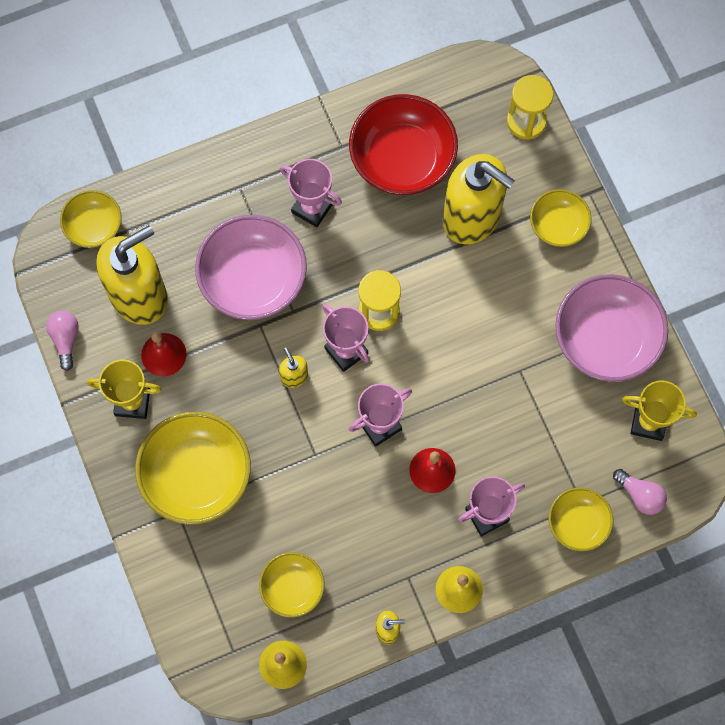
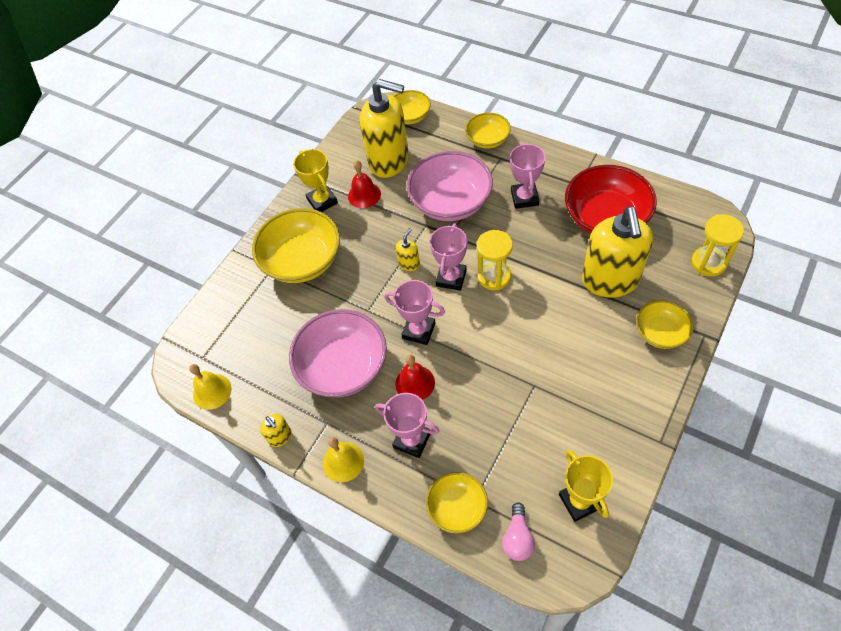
camera: 60 degrees right, 15 degrees down
(65, 339) = (333, 149): pink light bulb -> none
(292, 588) = (268, 360): yellow bowl -> yellow bowl (487, 140)
(606, 339) = (612, 423): pink bowl -> pink bowl (343, 367)

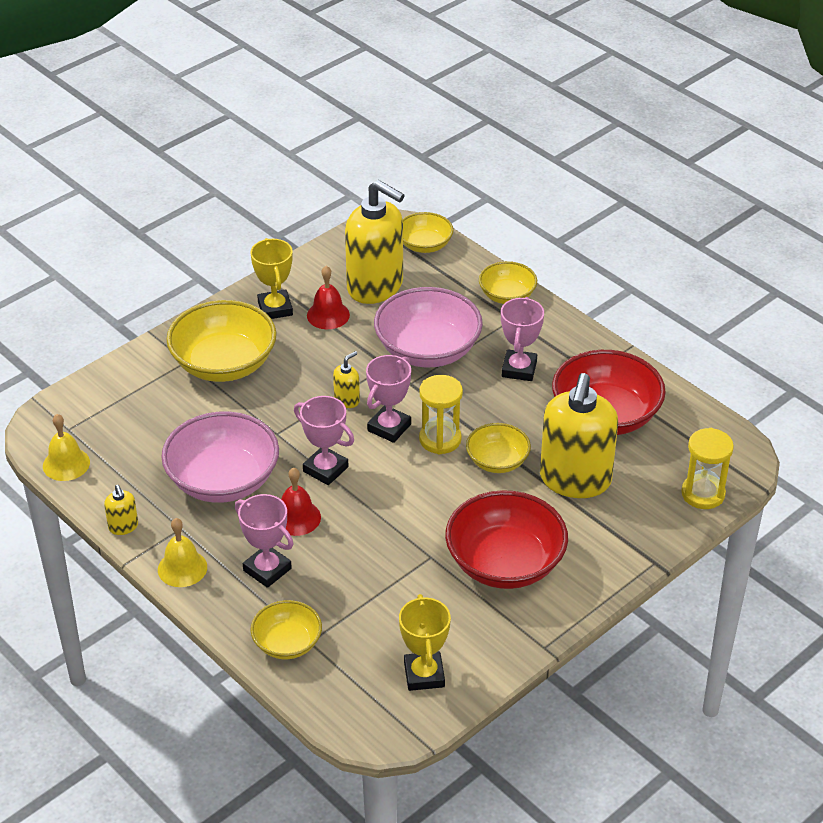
camera: 10 degrees right, 15 degrees down
(518, 538) = (339, 687): pink light bulb -> none
(593, 373) = (505, 563): none -> red bowl
(660, 333) = (604, 546): yellow bowl -> yellow bowl (497, 461)

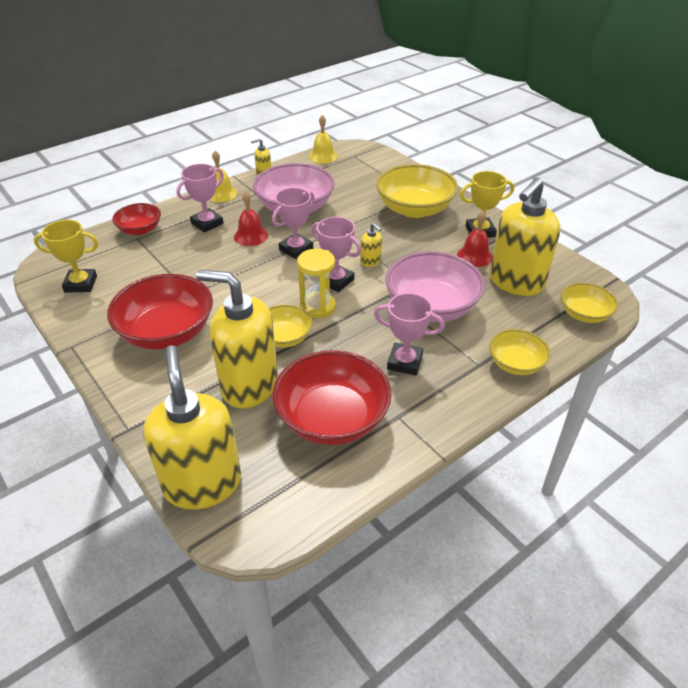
camera: 95 degrees right, 0 degrees up
(287, 643) = (140, 229): yellow bowl -> red bowl
(703, 494) = (202, 483): yellow hourglass -> yellow soap dispenser

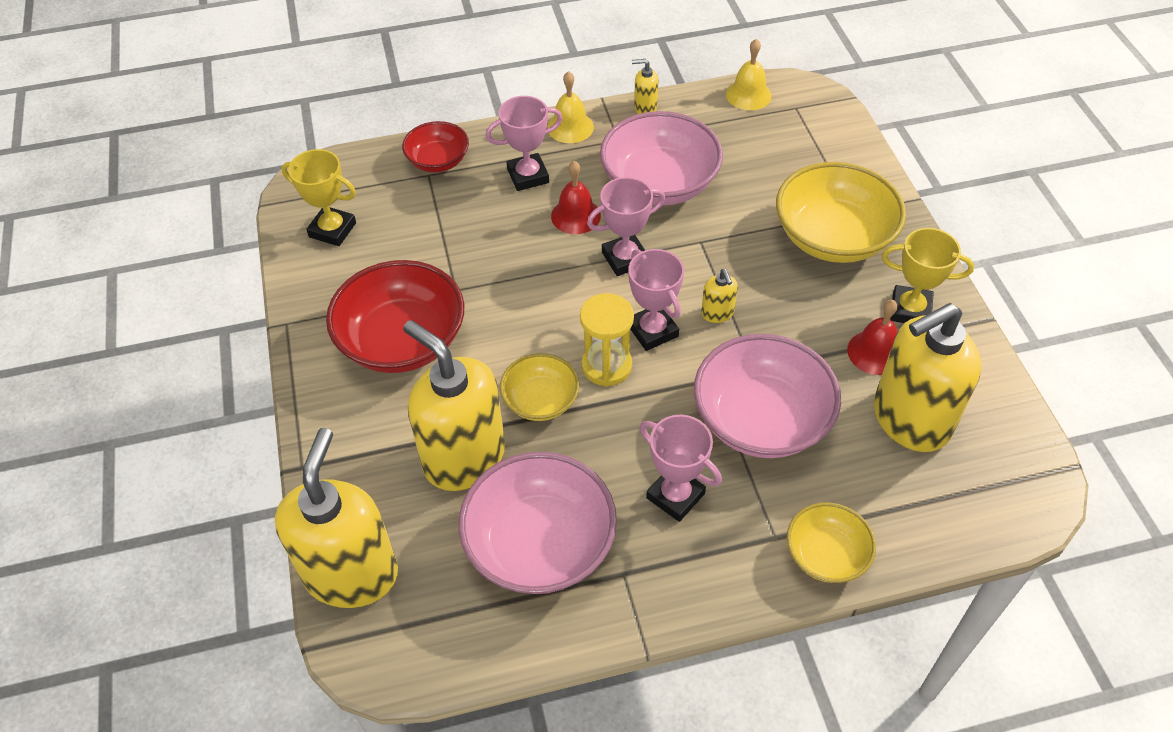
camera: 25 degrees right, 10 degrees up
(332, 418) = (540, 544): red bowl -> pink bowl
(584, 314) = (980, 511): yellow bowl -> none

